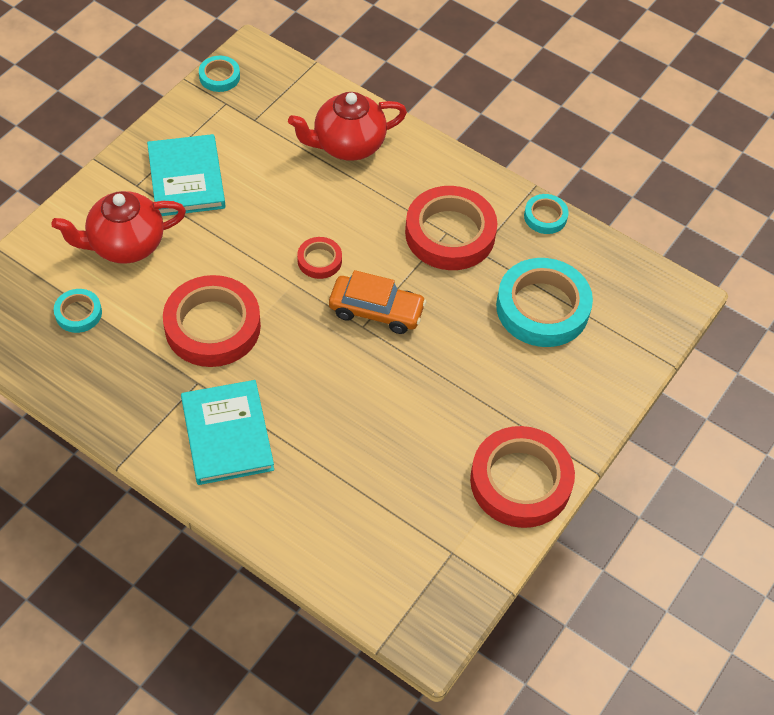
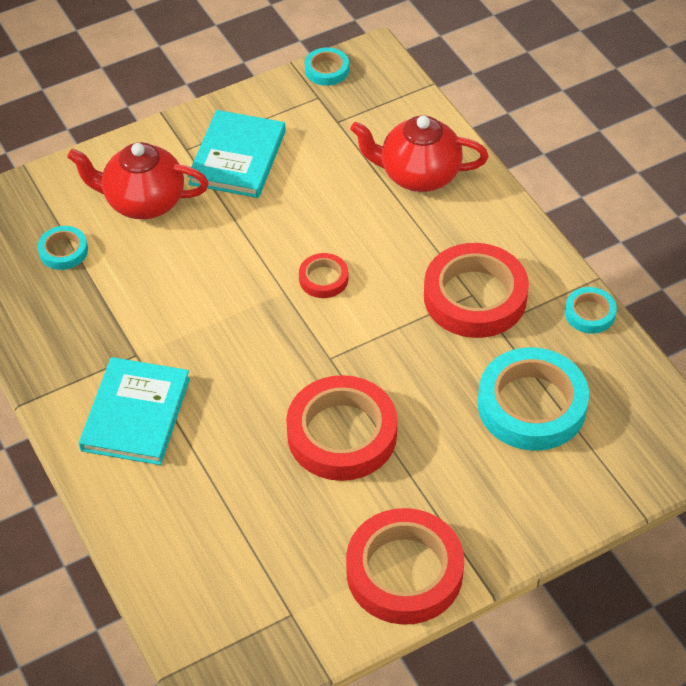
camera: 30 degrees right, 5 degrees down
(212, 326) = (181, 306): red tape -> red tape (342, 434)
(376, 311) = (352, 347): orange car -> none

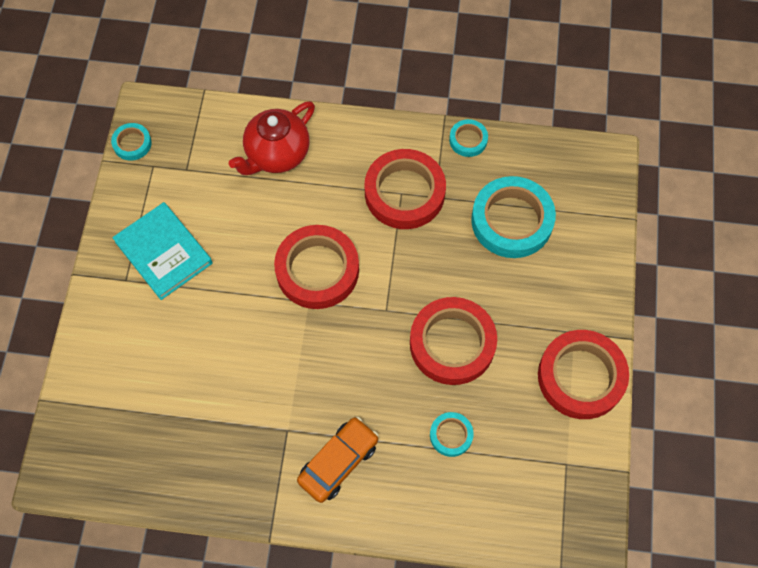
camera: 55 degrees left, 15 degrees up
(63, 251) = (151, 422): turquoise tape -> turquoise tape (451, 435)
(135, 414) = (338, 462): turquoise book -> orange car
(143, 202) = (151, 339): red teapot -> none
(323, 279) = (317, 270): red tape -> red tape, size x2.07

